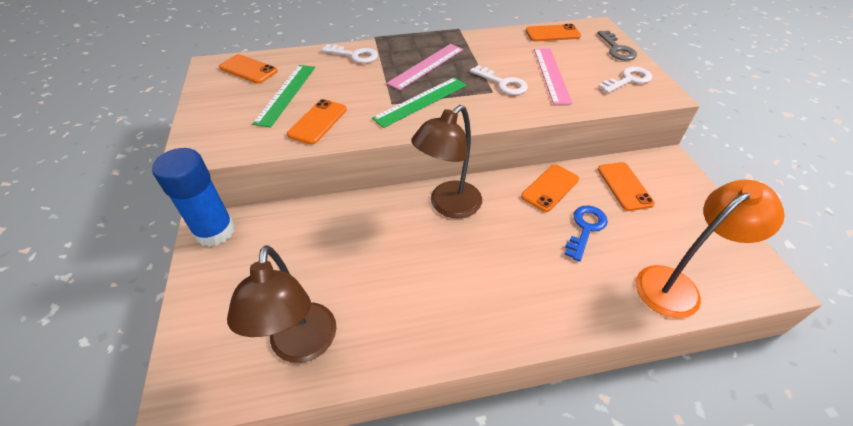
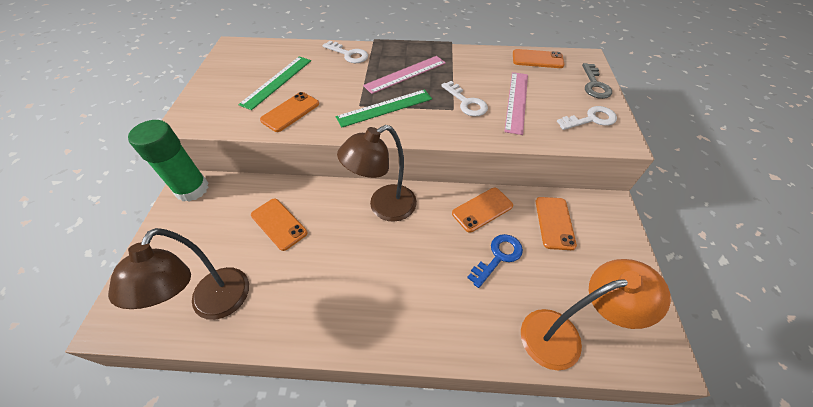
camera: 15 degrees right, 5 degrees up
(215, 231) = (192, 189): blue glue stick -> green glue stick
(248, 69) = (258, 54): orange phone -> orange phone (279, 224)

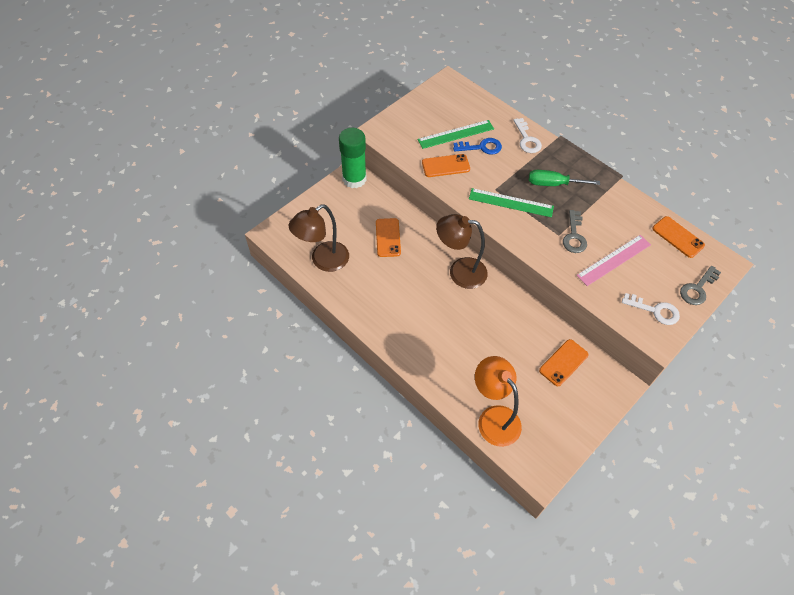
camera: 40 degrees right, 5 degrees up
(405, 74) = (553, 184): pink ruler -> green screwdriver
(466, 102) = (574, 236): white key -> grey key
(482, 209) = (523, 319): orange phone -> none
(498, 257) = (502, 353): blue key -> blue key (481, 147)
(562, 335) = (493, 418): orange lamp -> orange lamp turned 150 degrees counterclockwise

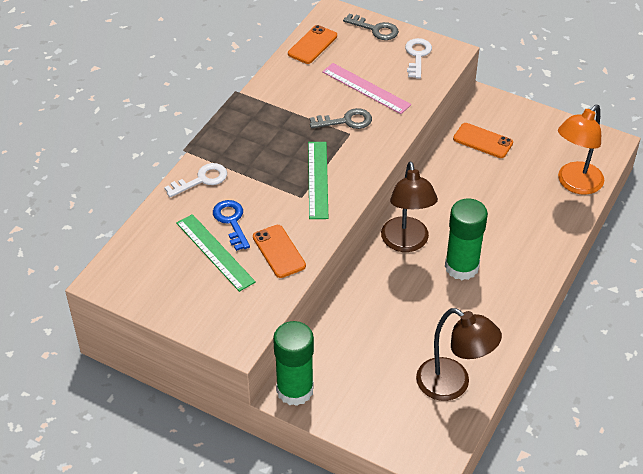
camera: 105 degrees left, 10 degrees down
(388, 237) = (384, 325): orange phone -> none
(425, 300) = (461, 267): none -> green glue stick
(553, 184) = (272, 147): green screwdriver -> none

